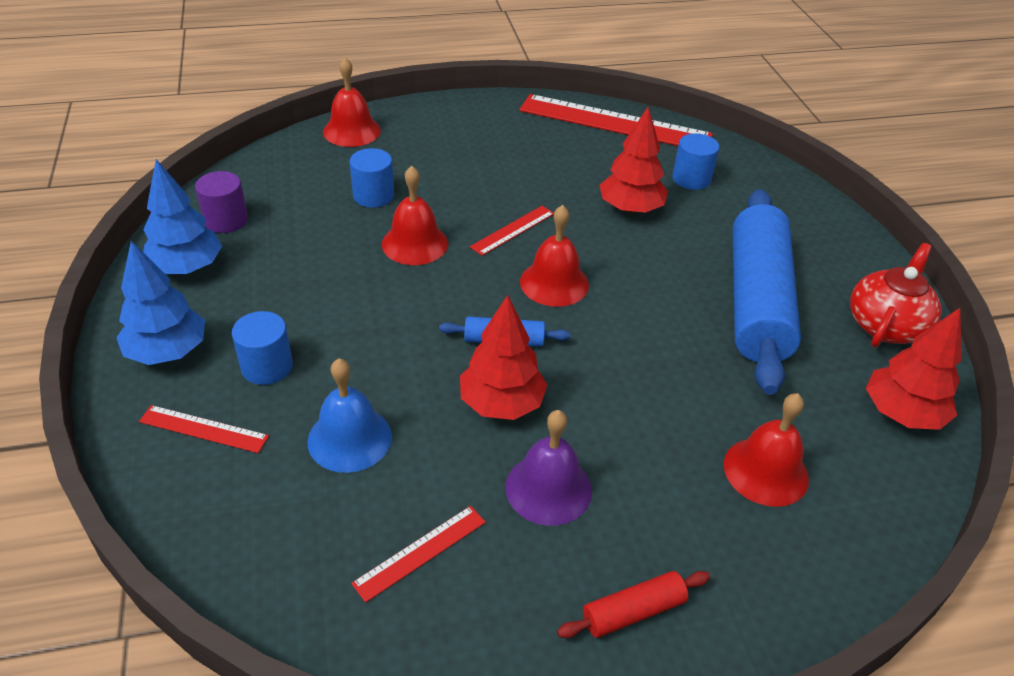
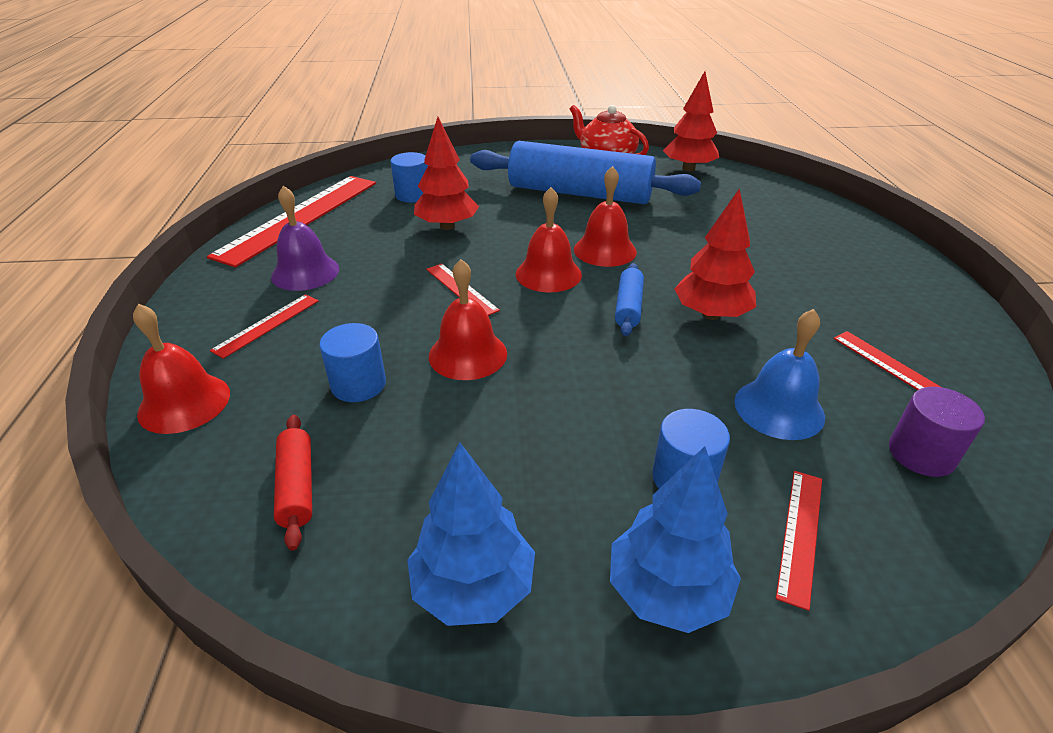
camera: 80 degrees left, 5 degrees down
(226, 220) = (359, 543): purple cylinder -> purple cylinder (921, 454)
(442, 142) = (267, 325): none -> red ruler
(548, 488) = (798, 299): purple bell -> purple bell (305, 272)
(633, 612) = (893, 277): red rolling pin -> red rolling pin (297, 486)
(766, 471) = (751, 216): red bell -> red bell (605, 250)

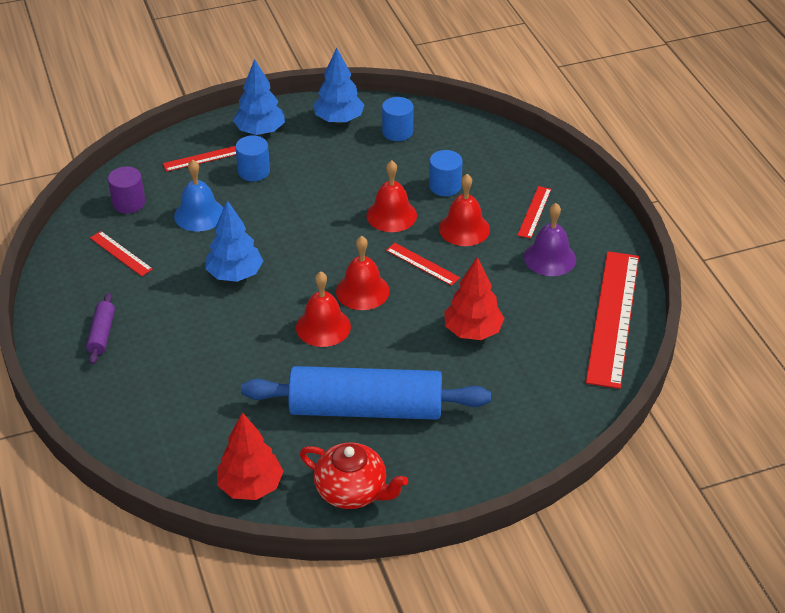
camera: 165 degrees right, 5 degrees up
(184, 403) = (532, 160): red bell -> red bell (464, 229)
(297, 486) = (437, 137): red rolling pin -> none
(413, 195) = (534, 372): blue cylinder -> blue cylinder (397, 132)
(628, 307) = (295, 270): blue rolling pin -> none
(711, 314) = (235, 274): red tree -> blue tree
(800, 534) = (201, 159): red ruler -> red ruler turned 60 degrees clockwise
(872, 279) = (102, 334): none -> purple rolling pin

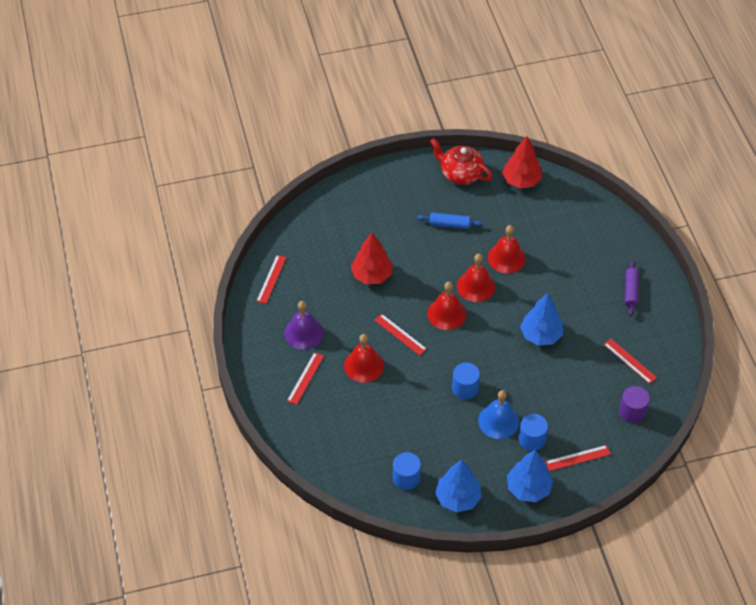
camera: 175 degrees left, 10 degrees up
(199, 214) = (573, 395): blue bell -> blue bell (498, 421)
(366, 408) = (449, 224): blue rolling pin -> blue rolling pin, size x0.41
(391, 215) = (419, 383): red bell -> red bell (506, 258)
(445, 186) = (373, 411): blue cylinder -> blue cylinder (465, 388)
(613, 317) = (271, 279): red ruler -> red ruler, size x0.45

